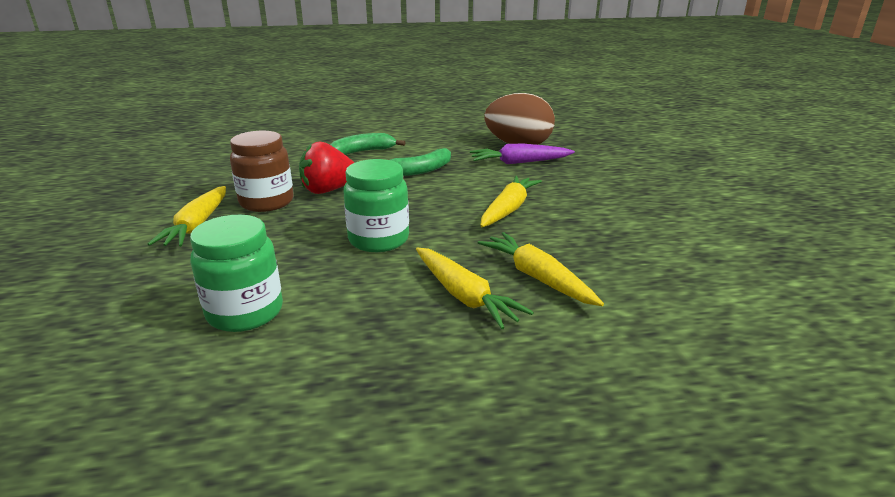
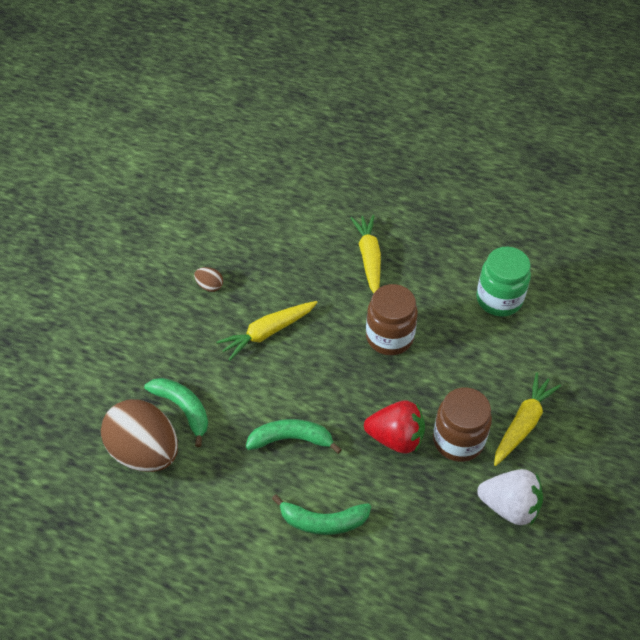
camera: 150 degrees left, 25 degrees up
(207, 186) = (509, 506): none -> white strawberry
(378, 240) = (389, 337): green jar -> brown jar
(519, 162) = (183, 409): purple carrot -> green banana
(537, 278) = (315, 254): yellow carrot -> none
(609, 219) = (209, 286): none -> brown egg

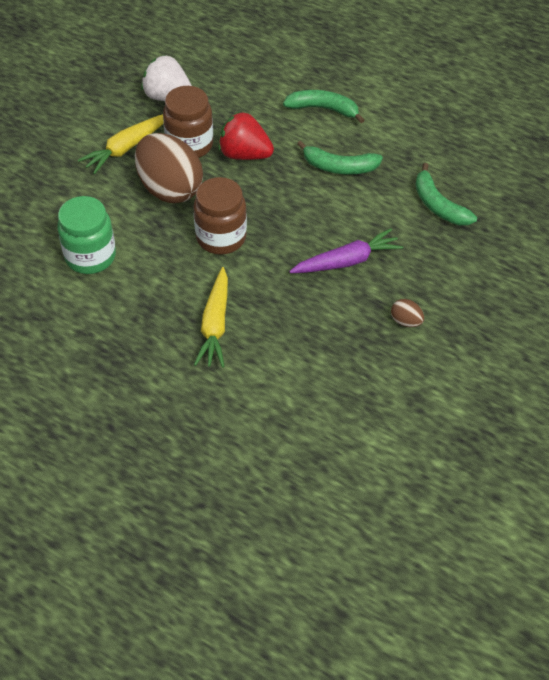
camera: 170 degrees left, 0 degrees up
(145, 451) = (474, 177): brown egg -> brown egg (170, 189)
(268, 332) = (346, 261): yellow carrot -> purple carrot

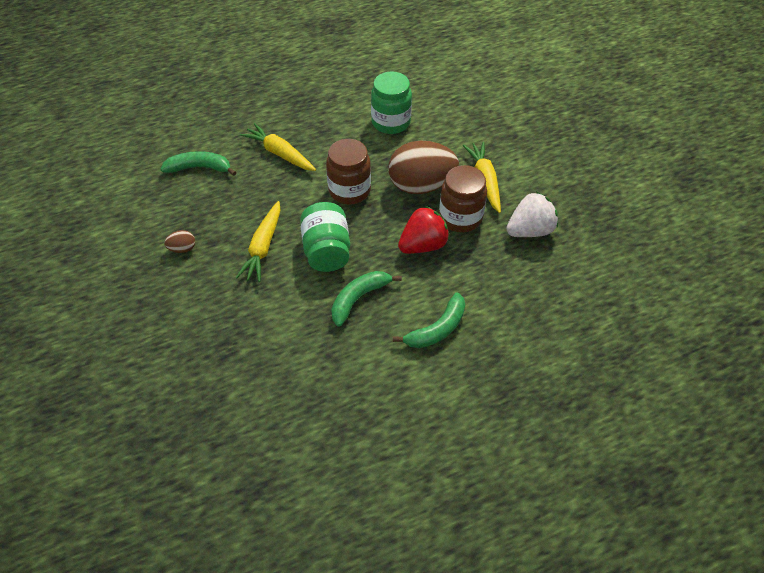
camera: 125 degrees right, 0 degrees up
(309, 214) = (327, 251): none -> green jar
(346, 261) = (263, 247): purple carrot -> yellow carrot
(438, 205) = (260, 340): green banana -> green banana (200, 168)

